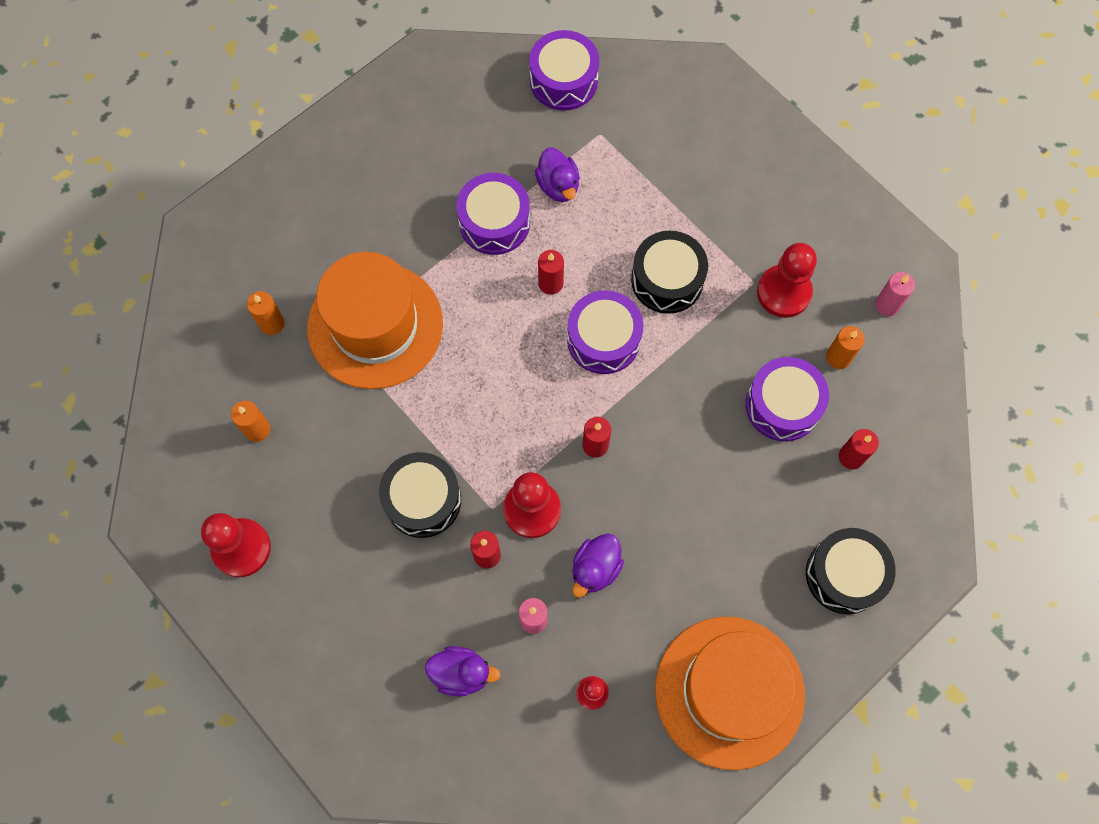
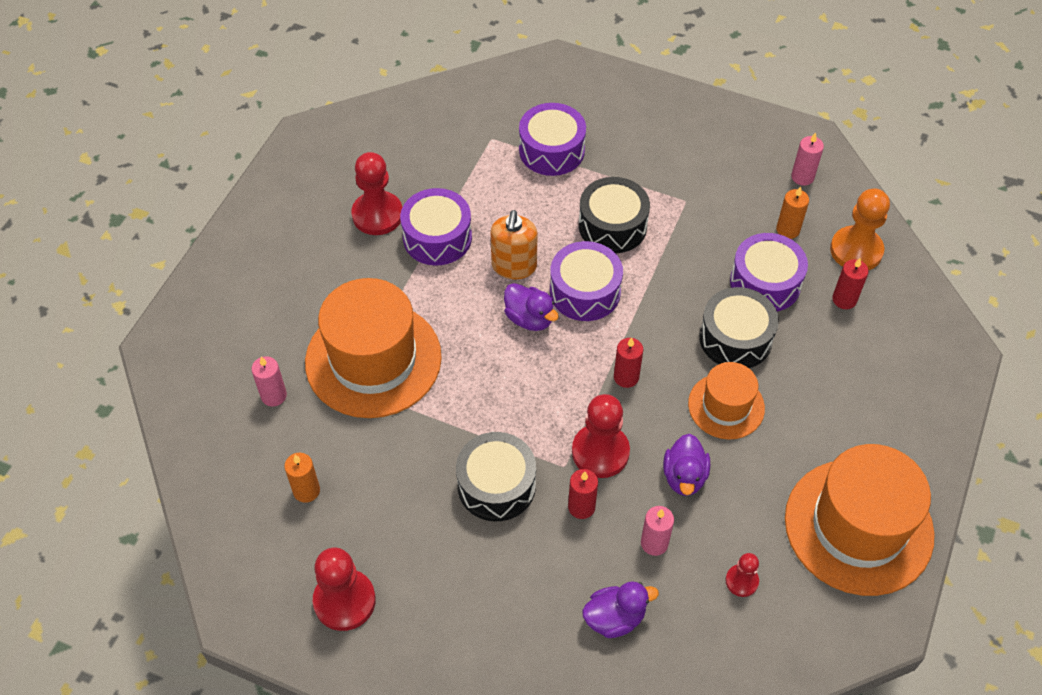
camera: 25 degrees left, 15 degrees down
(272, 323) = (274, 395): orange candle -> pink candle
(550, 283) = (514, 266): red candle -> orange soap dispenser
(558, 186) = (478, 189): purple duck -> purple duck (529, 318)
(563, 80) = (437, 110): purple drum -> purple drum (551, 150)
(673, 516) = (726, 406): none -> orange hat
(783, 292) = (714, 199): red pawn -> red pawn (377, 215)
(844, 574) = (895, 391): black drum -> black drum (735, 338)
(894, 409) = (856, 250): none -> orange pawn

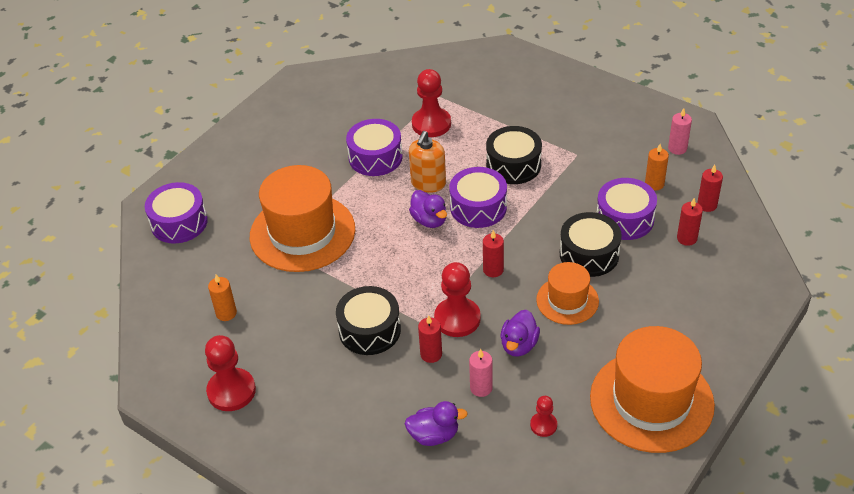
camera: 15 degrees right, 10 degrees down
(274, 395) = (222, 247): pink candle -> none
(377, 215) = (335, 137): red pawn -> red pawn (431, 124)
(551, 150) = (481, 108): purple drum -> purple drum (179, 222)
(856, 250) = (707, 205): orange pawn -> red candle

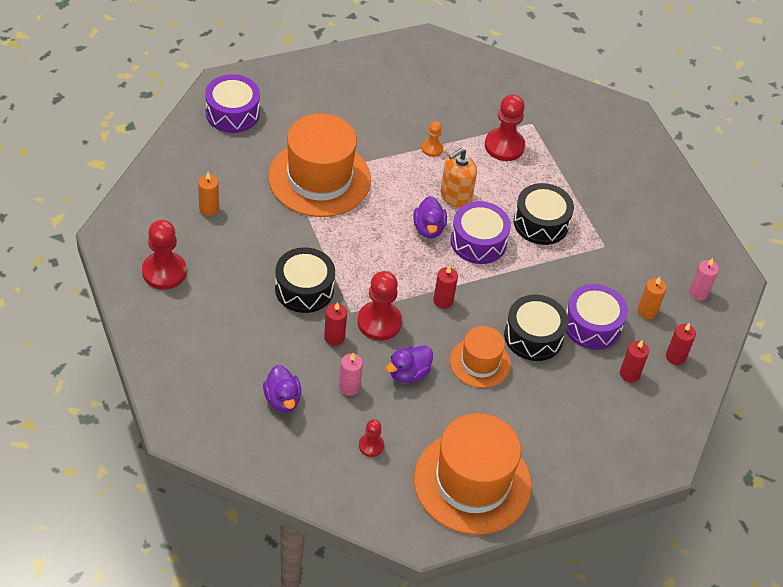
camera: 25 degrees right, 5 degrees up
(375, 157) = (432, 148): purple drum -> orange pawn
(434, 435) = (282, 399): purple duck -> purple duck turned 45 degrees clockwise

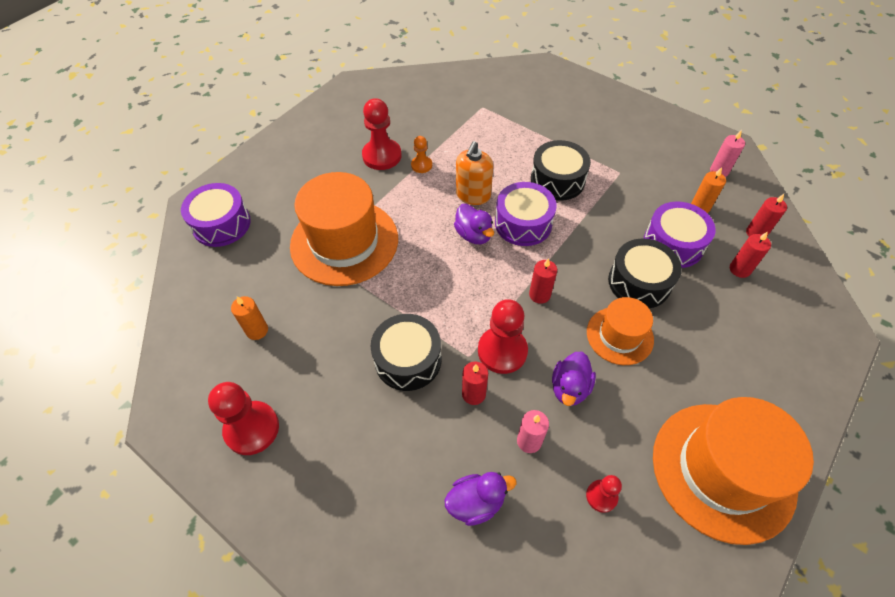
camera: 25 degrees left, 5 degrees up
(282, 399) = (476, 502): purple duck -> purple duck turned 60 degrees counterclockwise
(504, 146) = (476, 134): red pawn -> red pawn (382, 156)

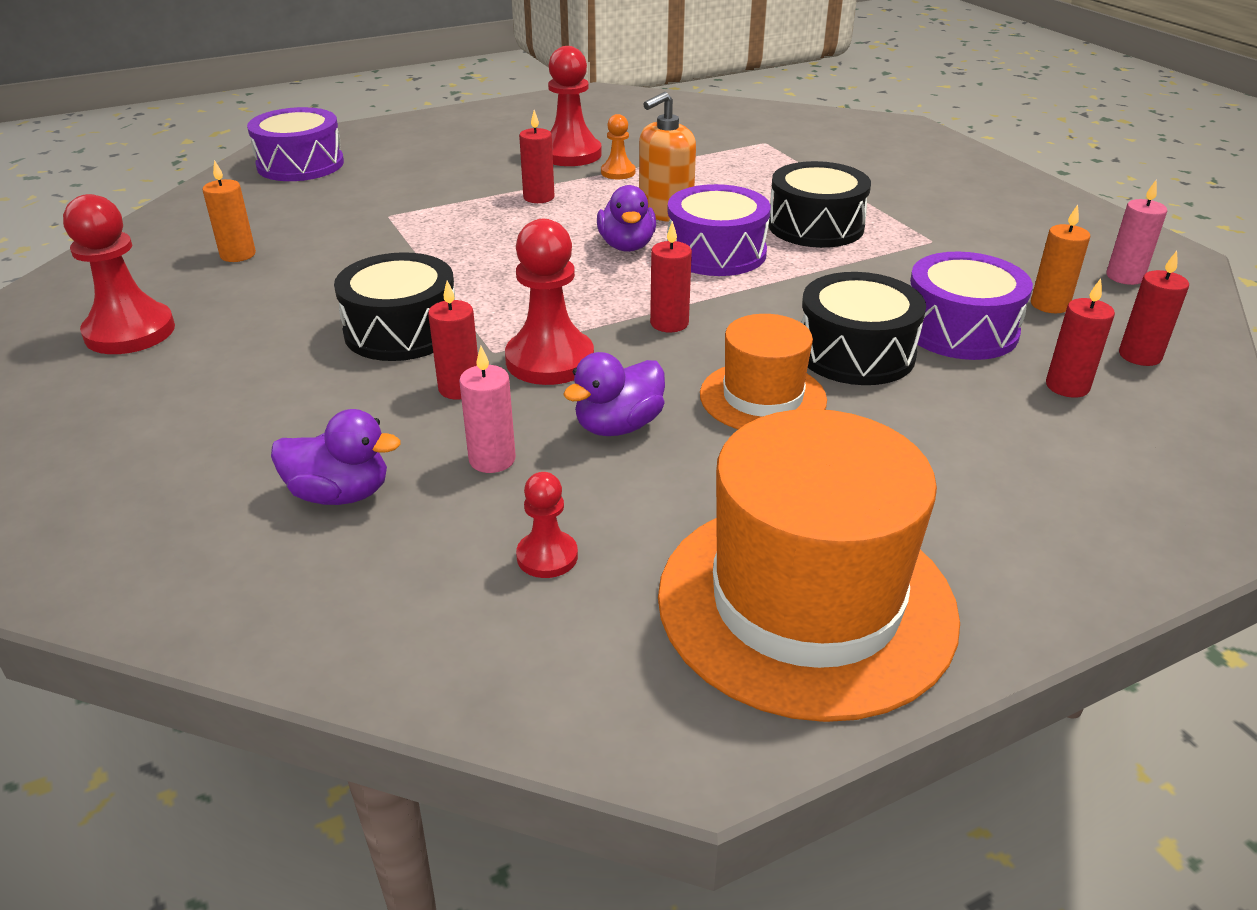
camera: 25 degrees right, 20 degrees down
(344, 242) = (436, 211): orange hat -> none
(394, 206) = (538, 197): none -> red candle

